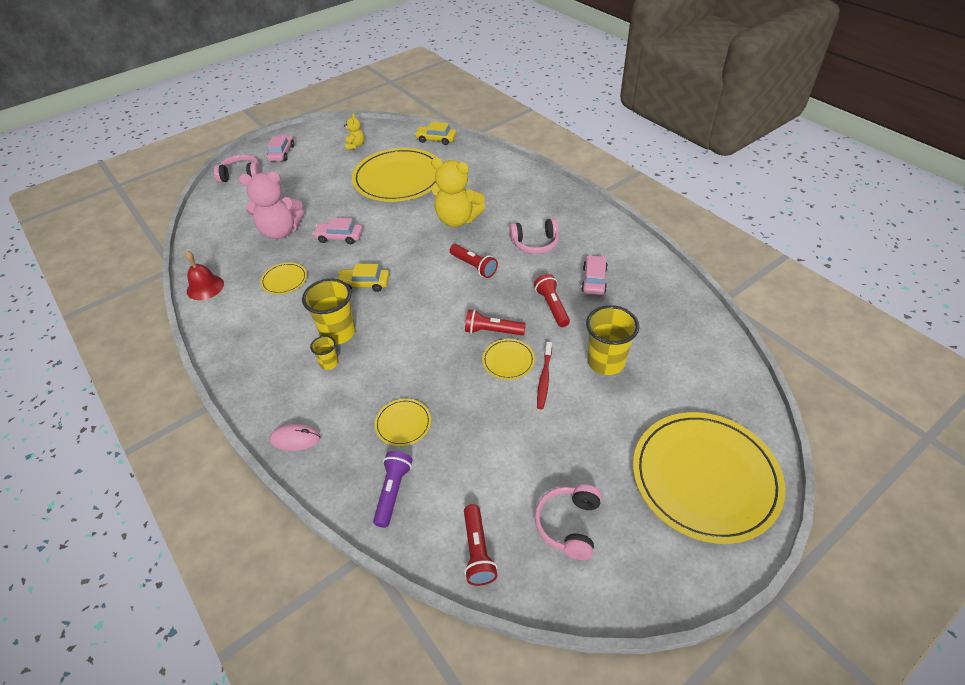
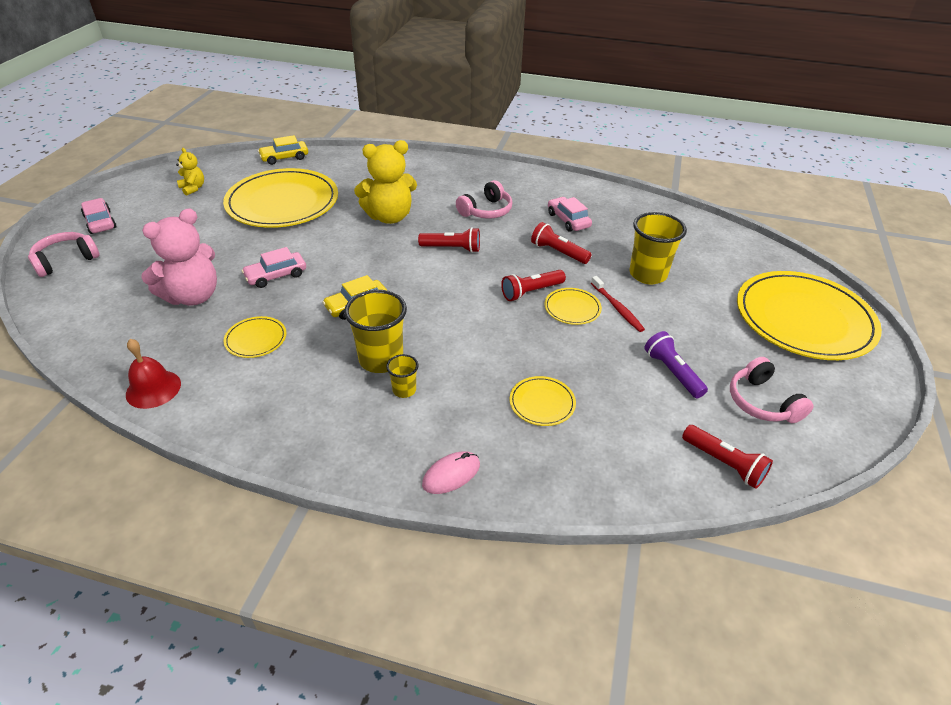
camera: 40 degrees left, 5 degrees down
(393, 492) = (601, 462): purple flashlight -> purple flashlight (672, 372)

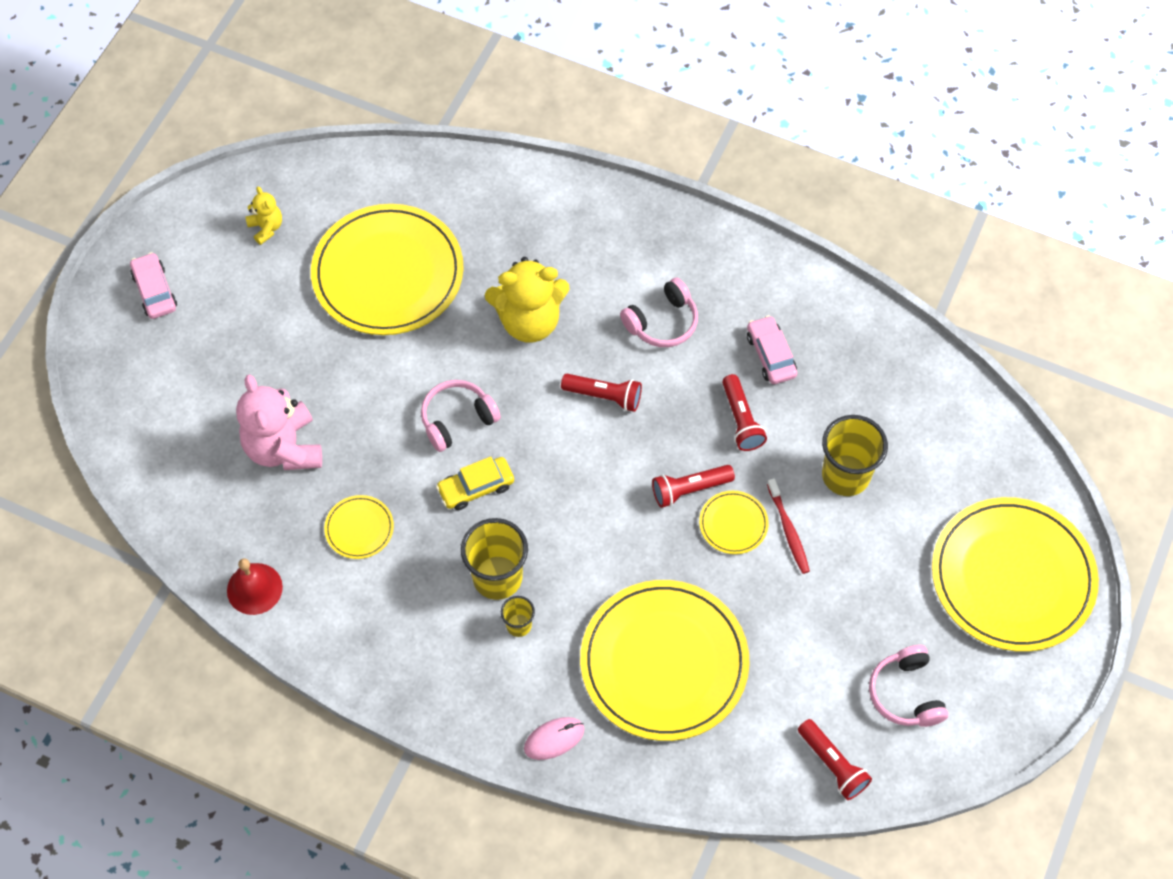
camera: 10 degrees right, 20 degrees up
(66, 260) = (126, 364): pink headphones -> pink headphones (457, 419)
(193, 296) = (284, 448): pink teddy bear -> pink teddy bear turned 105 degrees clockwise
(276, 275) = (381, 422): pink car -> none
(284, 158) = (390, 165): yellow car -> none
(542, 403) = (664, 662): yellow plate -> yellow plate, size x2.35
(558, 252) = (741, 420): red flashlight -> red flashlight turned 150 degrees counterclockwise
(672, 372) = (821, 639): purple flashlight -> none

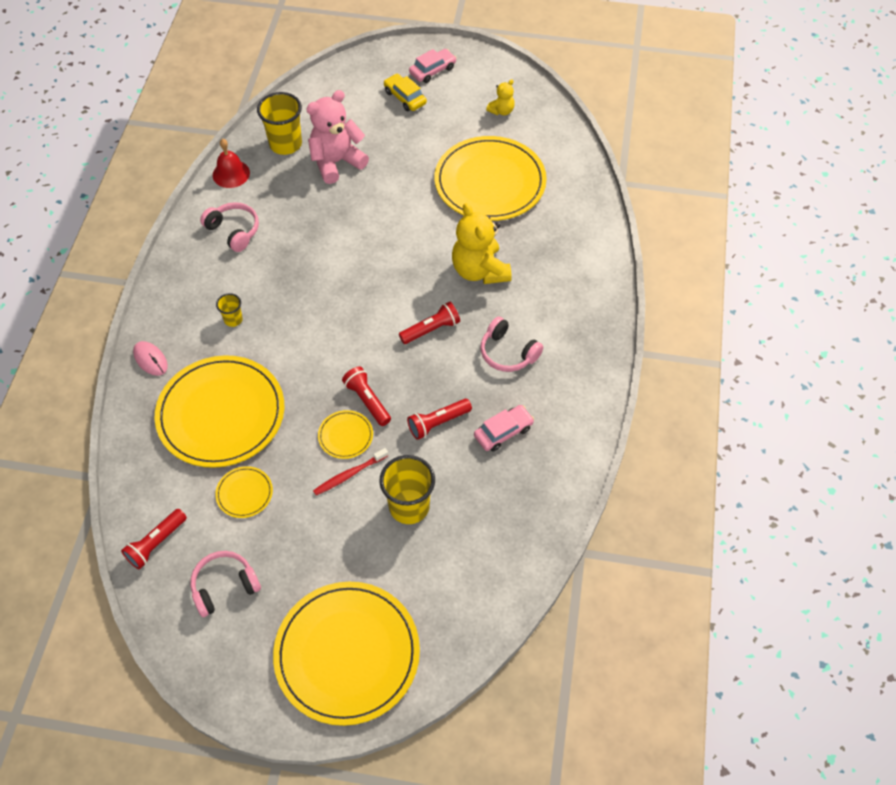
camera: 75 degrees right, 5 degrees down
(359, 528) = (287, 215): yellow plate -> yellow plate (244, 493)
(457, 419) = (385, 248): pink headphones -> pink headphones (234, 231)
(476, 487) = (334, 271): yellow car -> yellow car (405, 97)
(497, 577) = (267, 299): yellow cup -> yellow cup (285, 144)
(604, 396) = (431, 329): red flashlight -> red flashlight turned 120 degrees counterclockwise

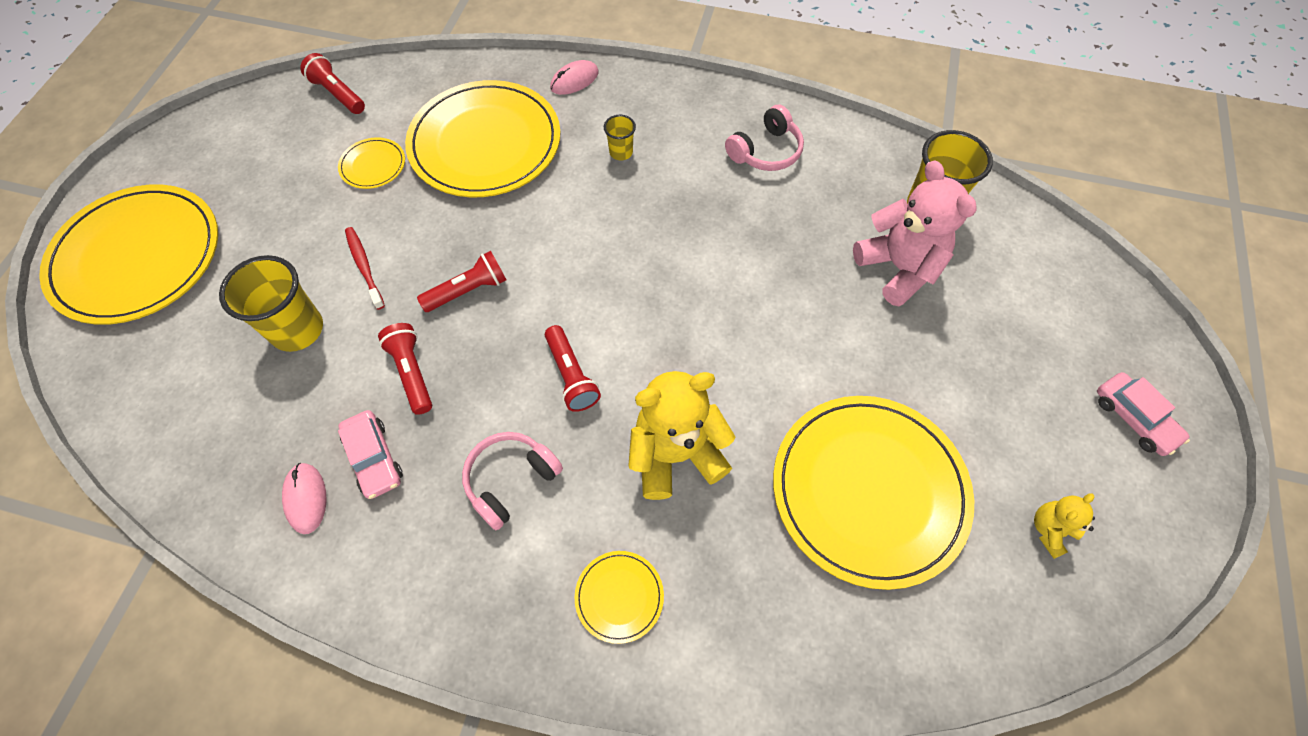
camera: 95 degrees right, 5 degrees up
(224, 586) = (265, 150): pink headphones -> none
(231, 174) = (868, 147): red bell -> none
(345, 436) = (421, 265): yellow plate -> yellow plate (619, 596)
(405, 97) = (1056, 370): yellow car -> none
(501, 111) = (1050, 530): yellow teddy bear -> yellow teddy bear turned 90 degrees clockwise
(536, 465) = (306, 498): none -> pink mouse

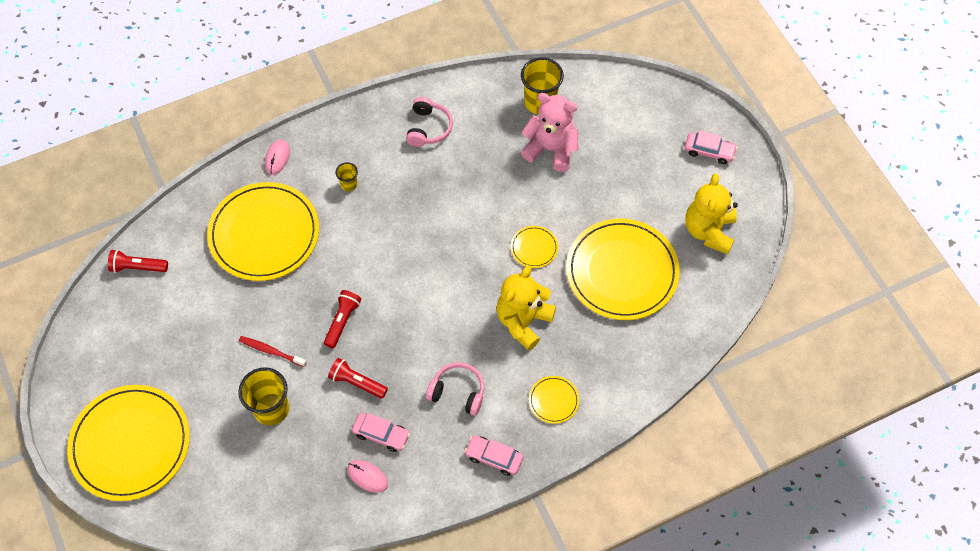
camera: 40 degrees left, 0 degrees up
(373, 165) = (211, 294): yellow plate -> yellow plate (534, 248)
(470, 609) = (494, 457): none -> pink car
(511, 480) = (458, 392): pink headphones -> pink headphones turned 105 degrees clockwise
(571, 375) = (439, 323): red flashlight -> none
(1050, 530) = (709, 231): yellow teddy bear -> yellow teddy bear, size x2.01

